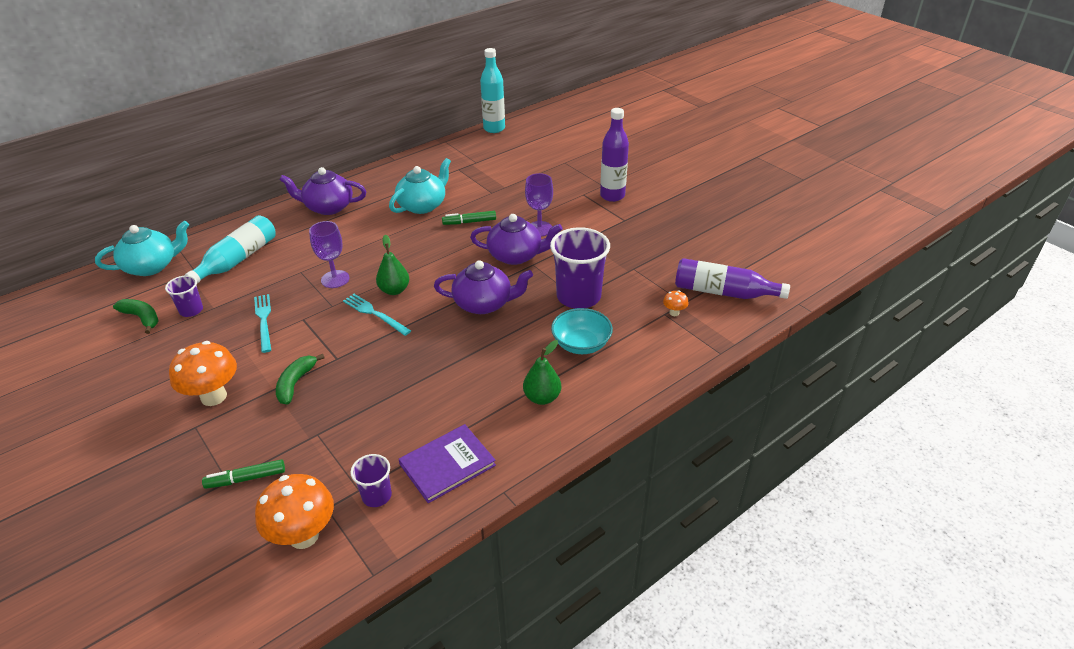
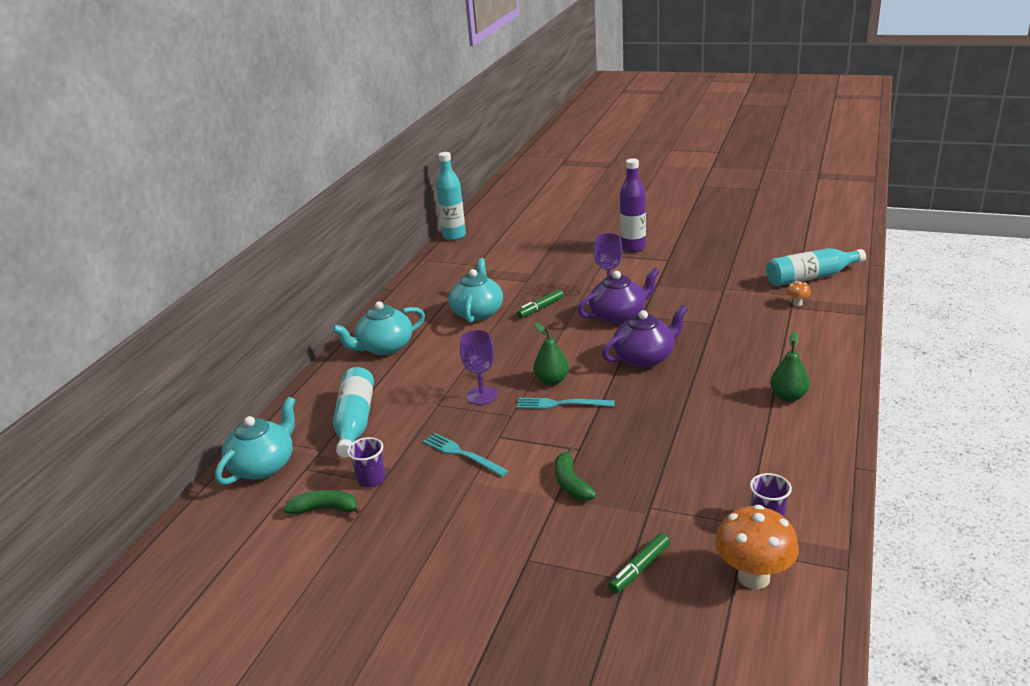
camera: 30 degrees left, 10 degrees down
(214, 396) = (508, 529): orange mushroom -> none
(328, 207) = (384, 347): purple teapot -> turquoise teapot
(447, 464) = (788, 472): purple book -> none
(578, 296) = (712, 322): purple cup -> none
(581, 344) = (763, 351): turquoise bowl -> none
(723, 292) = (811, 277): purple bottle -> turquoise bottle

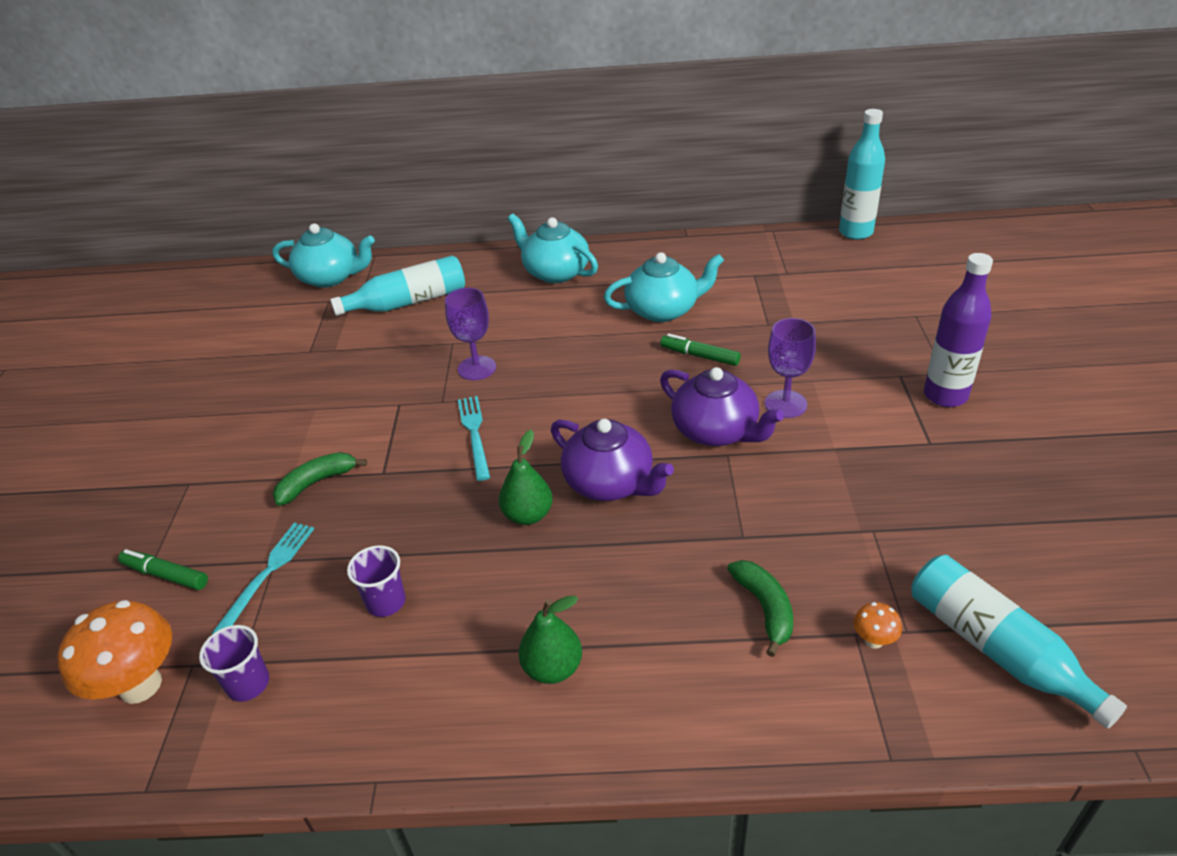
camera: 70 degrees right, 10 degrees up
(325, 509) = (268, 333): green banana -> green banana (765, 608)
(371, 479) = (314, 344): purple cup -> purple cup (386, 602)
(462, 454) = (362, 387): turquoise fork -> turquoise fork (267, 573)
(551, 380) = (524, 412): green pear -> green pear (528, 515)

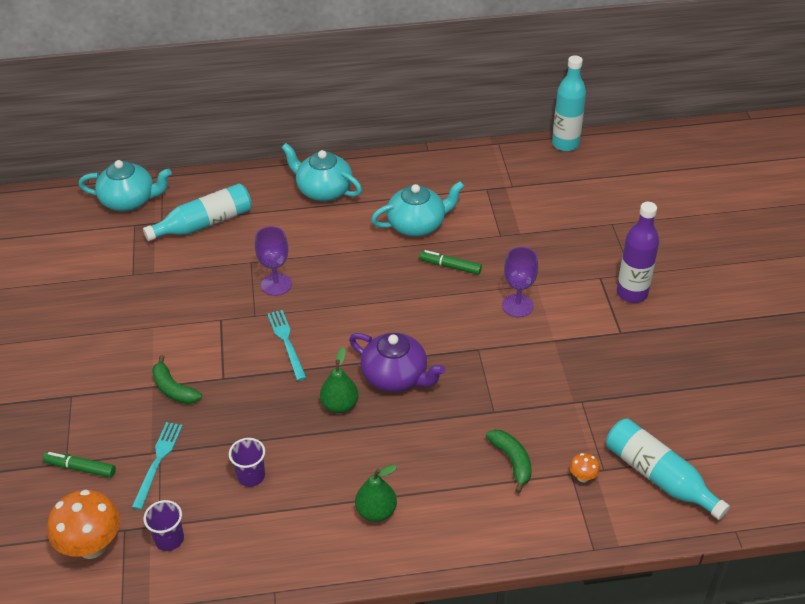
camera: 10 degrees left, 5 degrees up
(316, 482) = (173, 389): green banana -> green banana turned 90 degrees counterclockwise
(716, 431) = (468, 331): purple teapot -> none

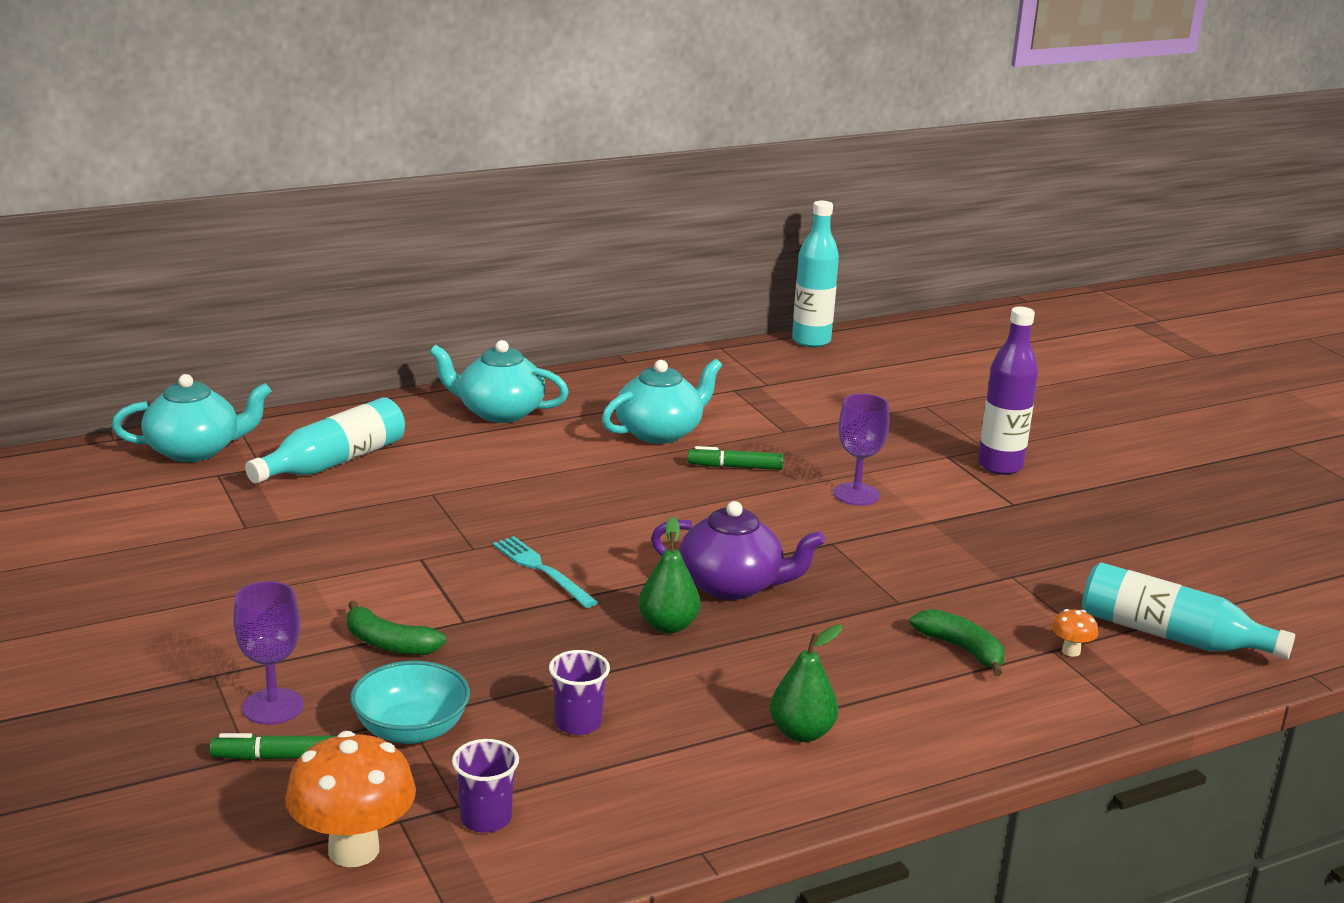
camera: 20 degrees left, 20 degrees down
(158, 461) = (411, 729): turquoise fork -> turquoise bowl
(276, 284) = (487, 512): purple goblet -> purple goblet (273, 707)

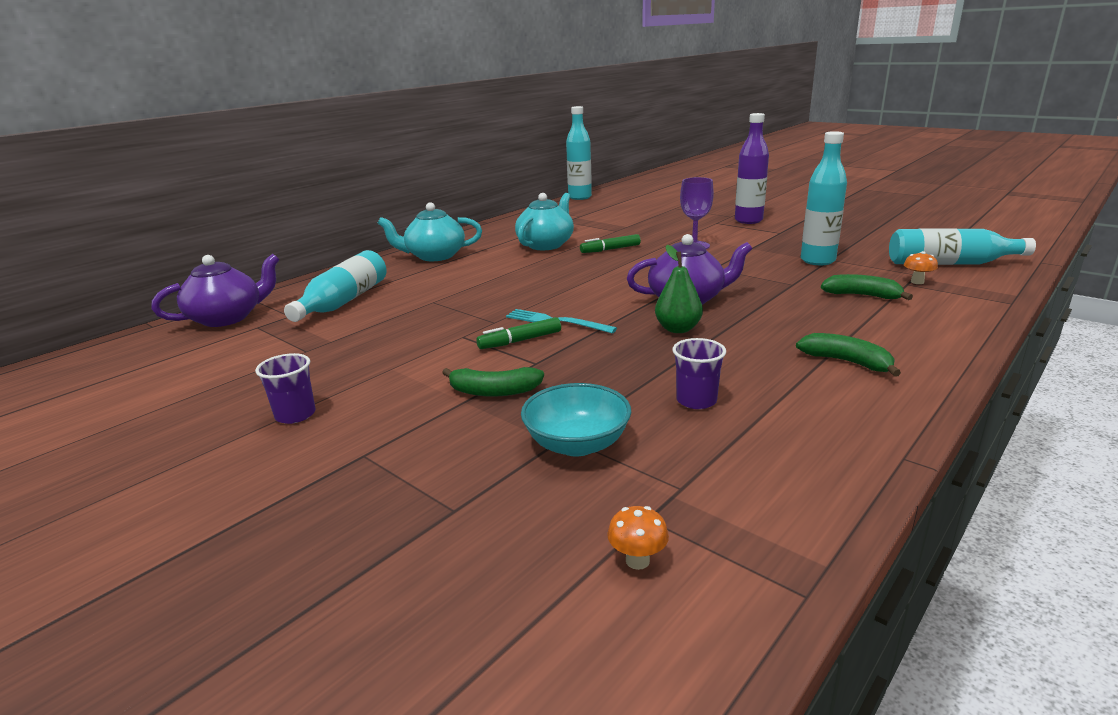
camera: 20 degrees left, 0 degrees up
(195, 450) = (227, 318): turquoise teapot -> purple teapot
(273, 707) = (440, 463): purple goblet -> none
(279, 757) = (485, 502): green marker -> green marker (520, 341)
(353, 850) = (637, 560): orange mushroom -> orange mushroom, size x0.45
(486, 818) = (716, 491): purple cup -> purple cup (295, 415)
(801, 733) = (847, 362): green pear -> green banana
(990, 573) = (817, 261): none -> turquoise bottle

